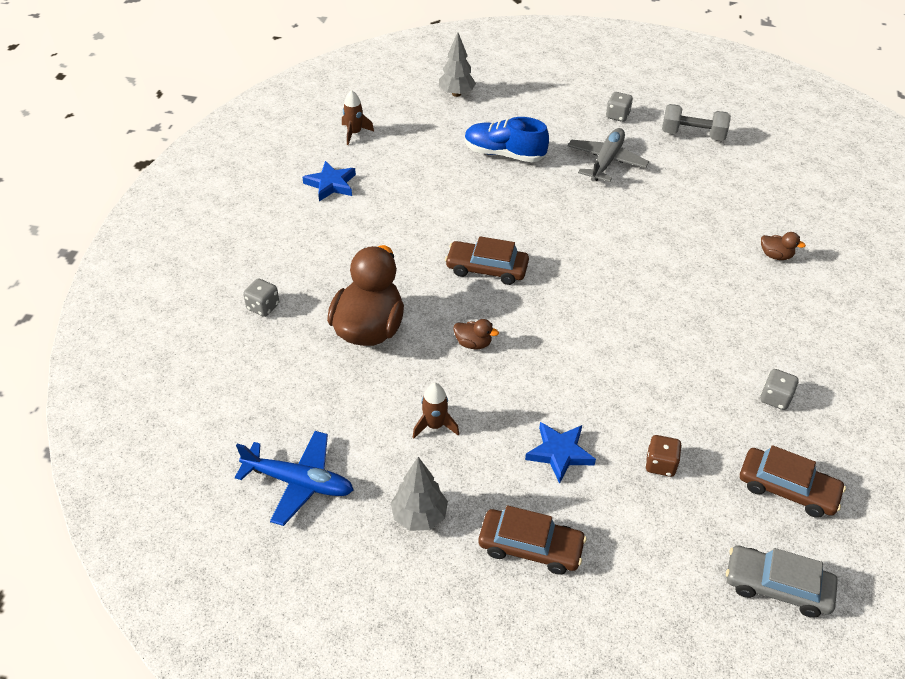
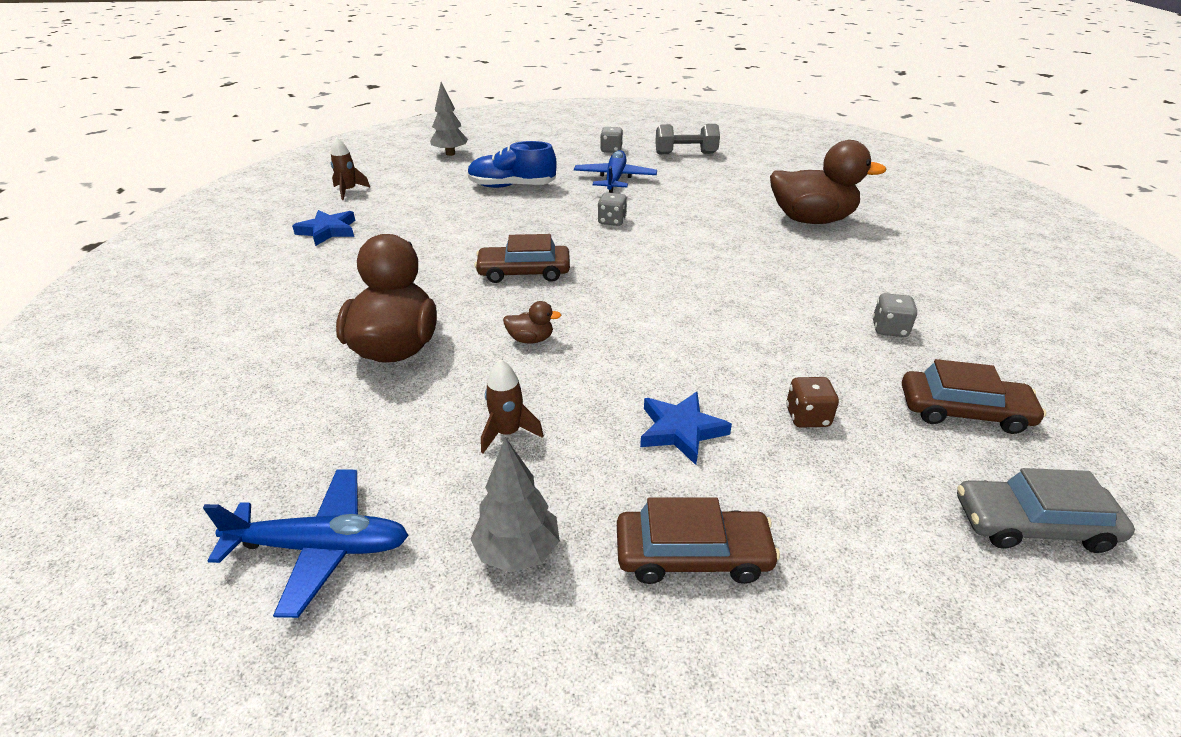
camera: 15 degrees left, 10 degrees down
(263, 307) = (251, 349): grey dice -> grey dice (612, 221)
(606, 161) = (615, 179): grey plane -> blue plane
(775, 255) = (811, 220): brown duck -> brown duck, size x2.41

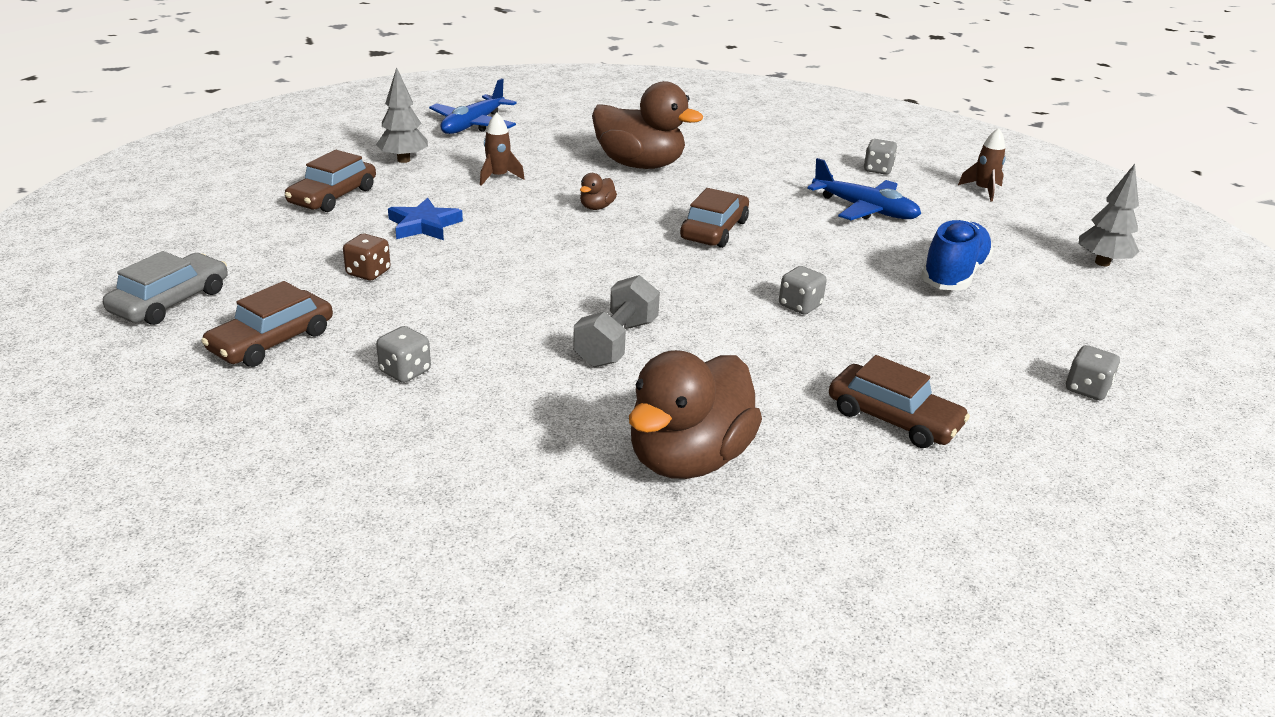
camera: 115 degrees right, 5 degrees down
(328, 231) = (877, 170): blue star -> grey dice
(615, 179) = (946, 351): blue plane -> blue plane (864, 209)
(685, 153) = (1046, 460): grey dumbbell -> grey dumbbell (616, 343)
(700, 183) = (893, 418): none -> brown car

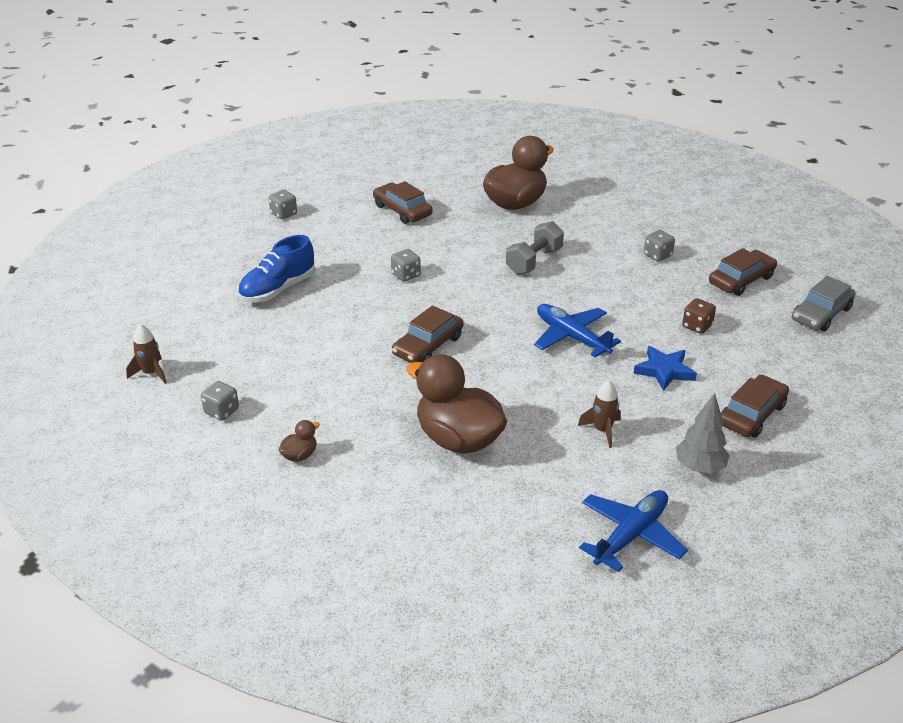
camera: 165 degrees left, 5 degrees up
(596, 207) = (517, 380): brown duck -> brown duck (300, 455)
(864, 209) = (284, 358): blue plane -> blue plane (571, 337)
(1102, 263) = (155, 289): grey tree -> none

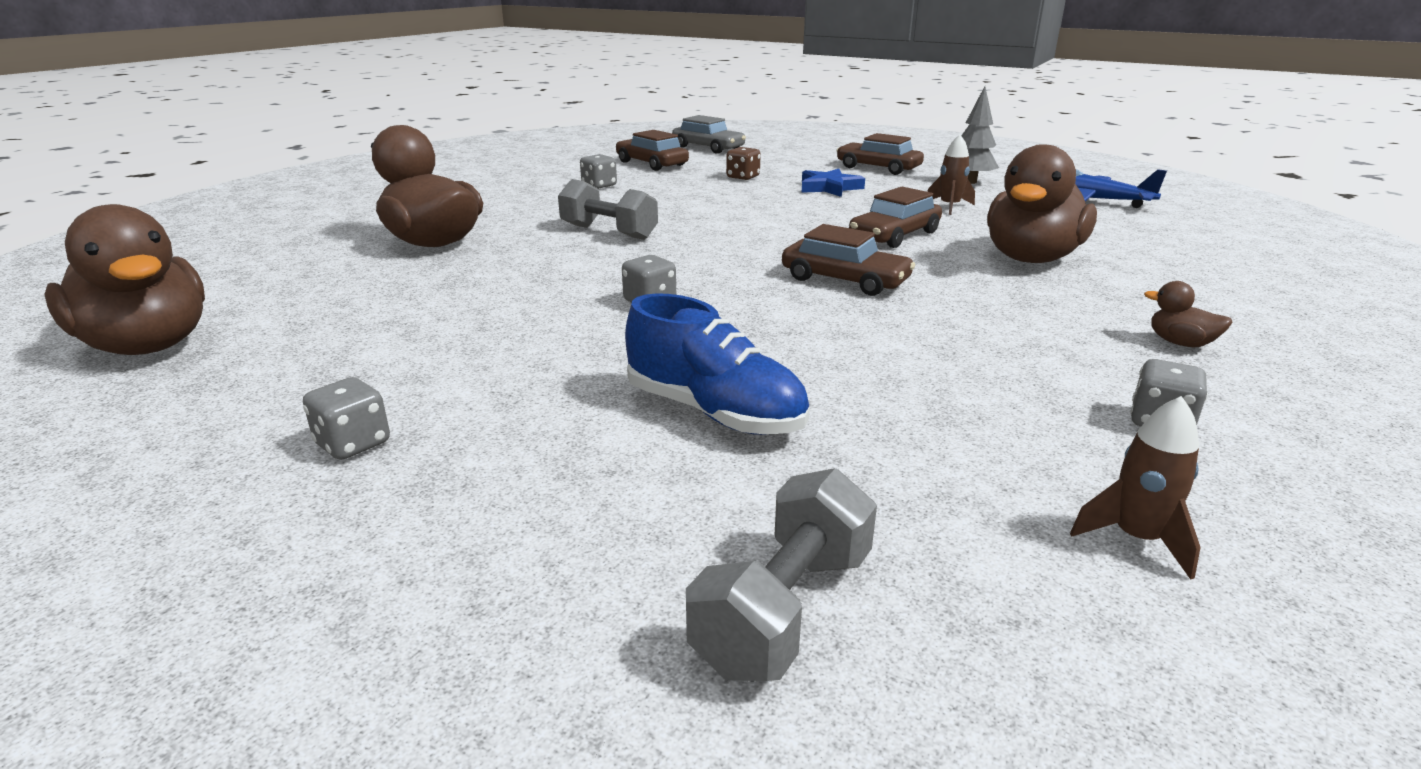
camera: 95 degrees left, 10 degrees down
(156, 295) = (784, 610): none -> grey dumbbell
(383, 159) = (148, 345): none -> brown duck
(402, 210) = (411, 316): brown car -> brown car (894, 235)
(571, 337) = (785, 216): blue plane -> none

